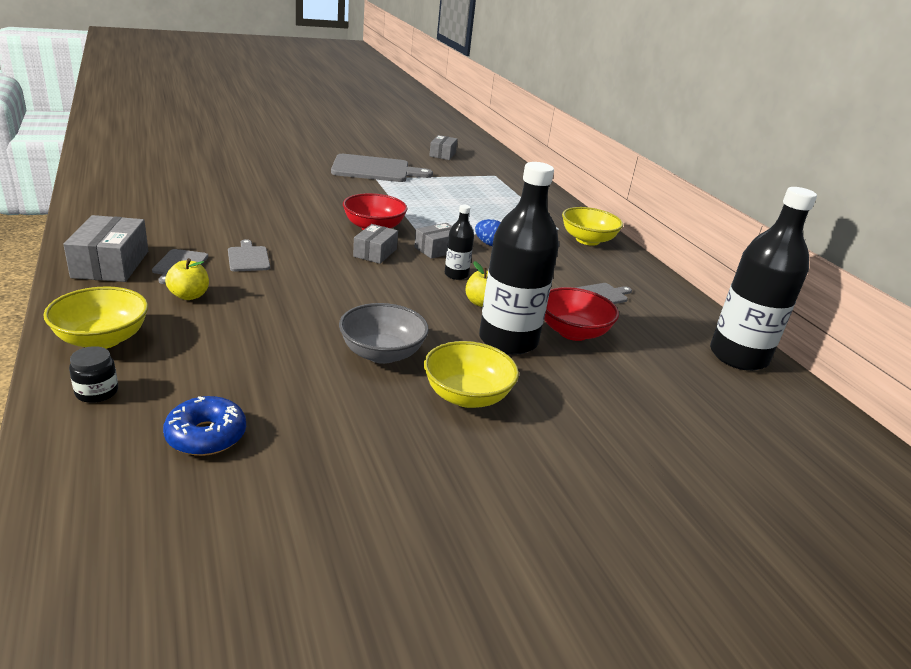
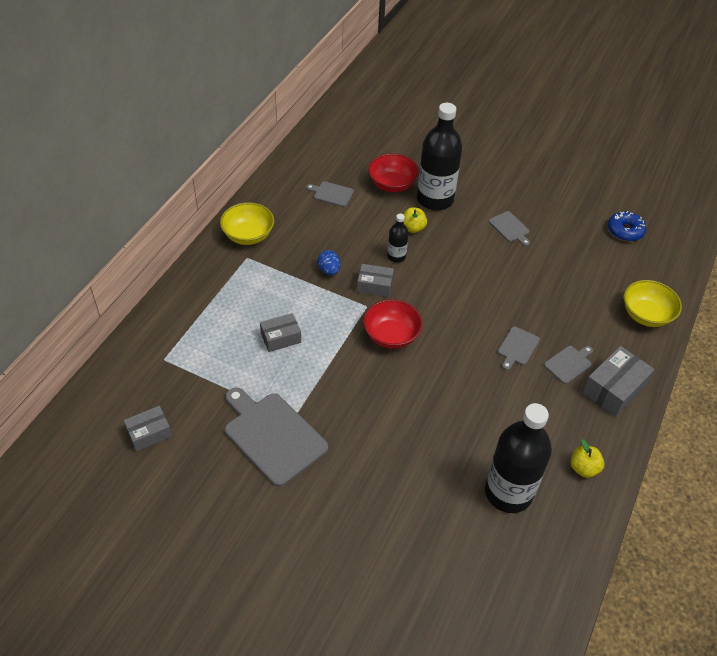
camera: 130 degrees left, 20 degrees up
(97, 392) = (661, 279): black jar -> none
(189, 295) = (580, 327): yellow apple -> yellow apple (583, 468)
(375, 253) = (424, 306): grey box -> grey box (281, 338)
(382, 353) = (510, 228): grey bowl -> grey cutting board
(467, 396) = (496, 186): yellow bowl -> none
(738, 356) = (331, 129): black bottle -> black bottle (508, 492)

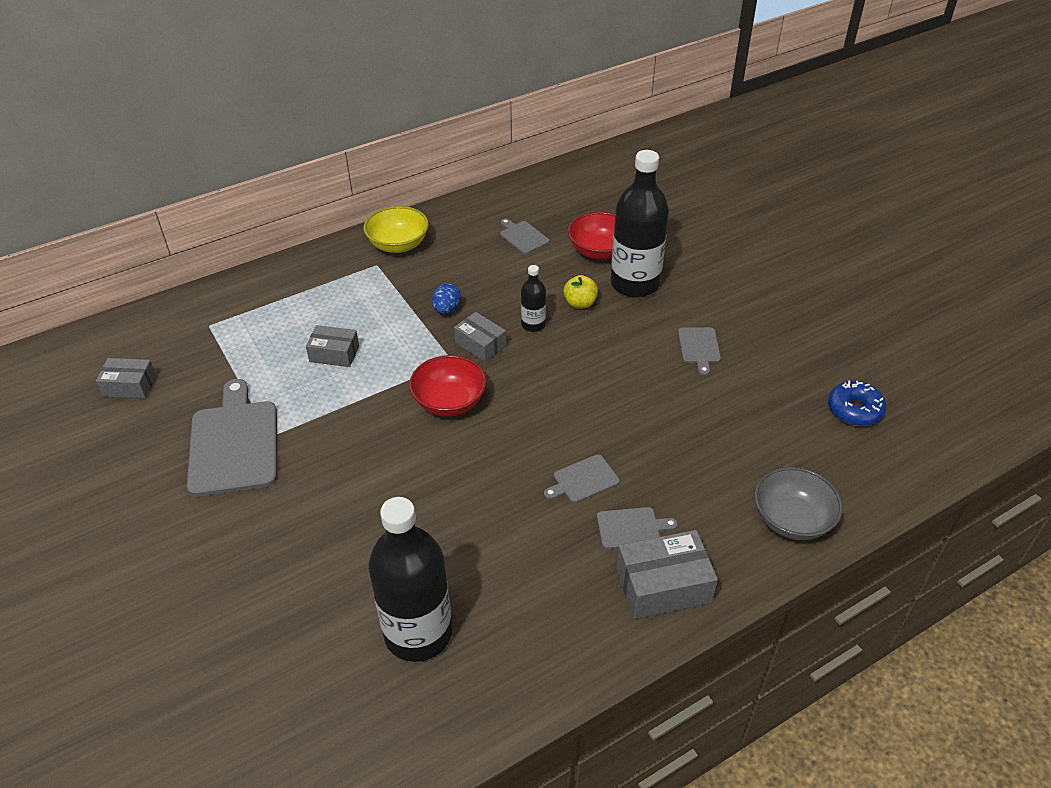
camera: 35 degrees right, 5 degrees down
(583, 468) = (535, 656): yellow apple -> none
(646, 315) = (792, 520): yellow bowl -> grey bowl

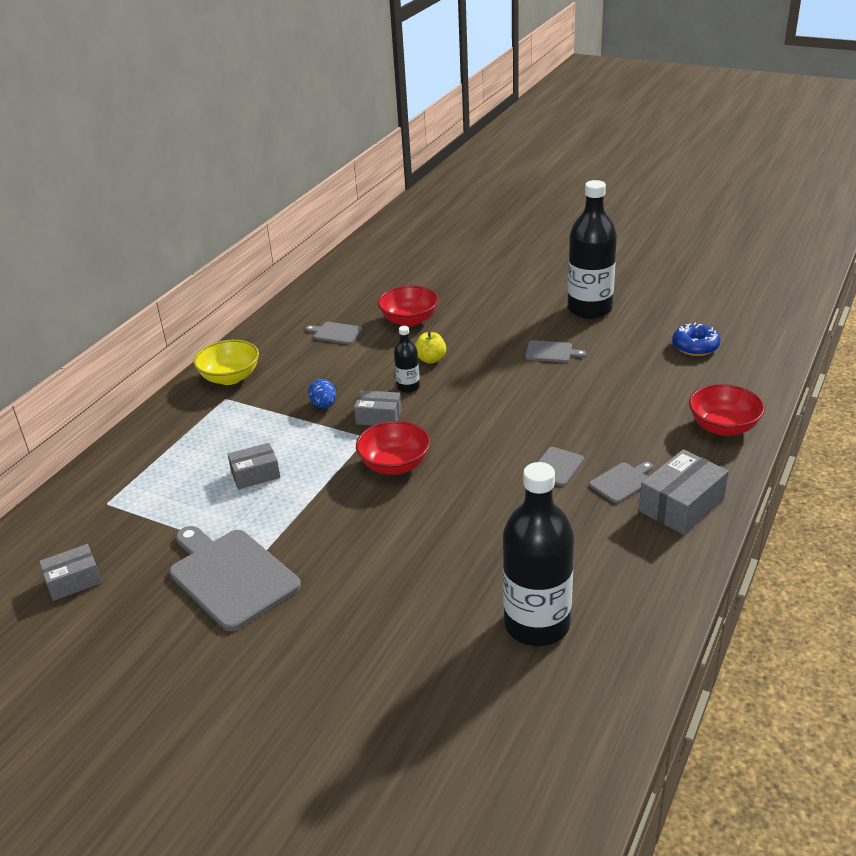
camera: 30 degrees left, 10 degrees down
(635, 284) = (460, 331): black bottle -> black bottle (589, 309)
(699, 347) = (551, 352): grey cutting board -> grey cutting board turned 45 degrees counterclockwise
(792, 520) = (723, 427): grey bowl -> red bowl

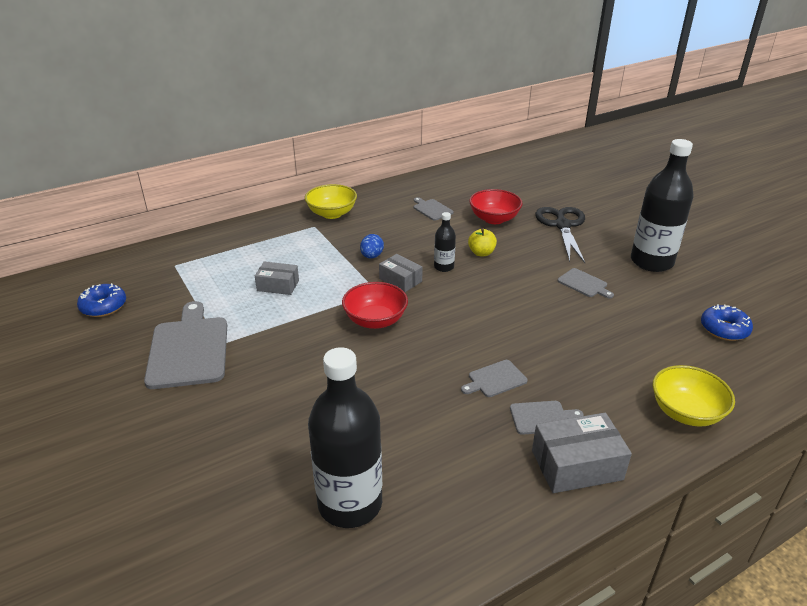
camera: 30 degrees right, 0 degrees up
(74, 581) = (103, 306): grey box -> blue donut
(481, 303) = (562, 225): none -> black scissors
(723, 427) = (686, 412): red bowl -> yellow bowl

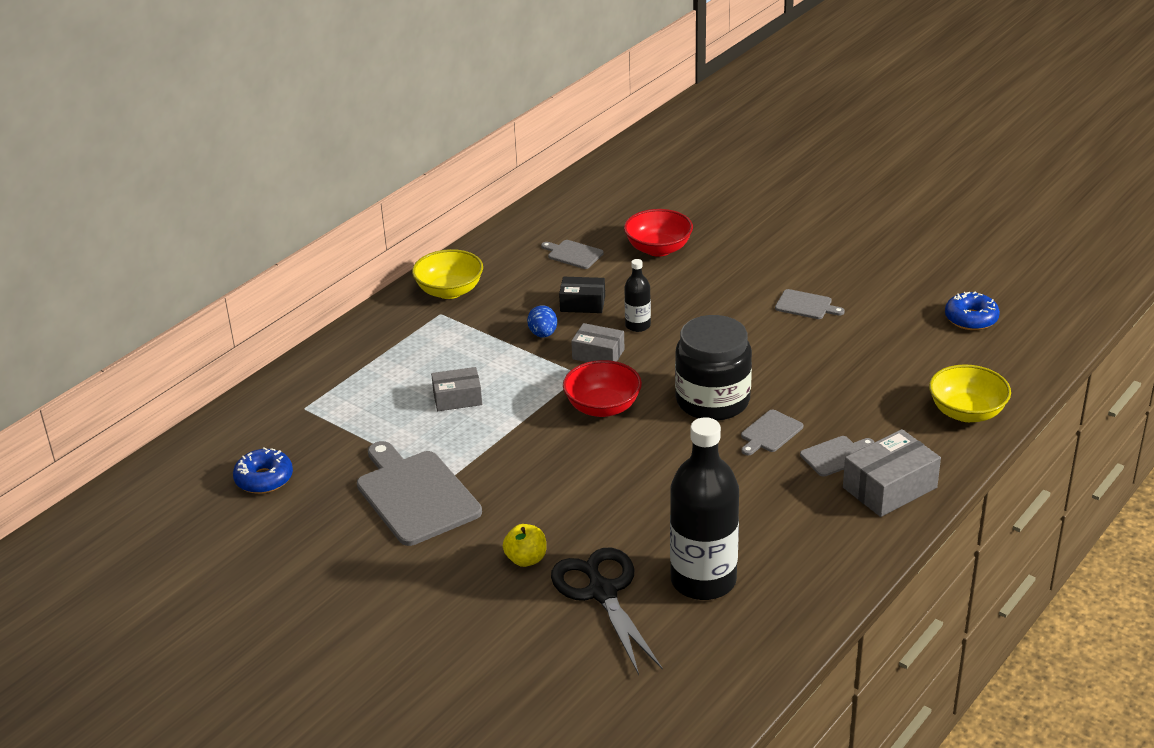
camera: 20 degrees left, 0 degrees up
(414, 242) = (582, 304): none -> black box
(464, 339) = (712, 401): none -> black jar
(481, 253) = (670, 297): yellow apple -> yellow apple (526, 559)
(562, 225) = (744, 238): black scissors -> black scissors (602, 592)
(651, 262) = (866, 260): black bottle -> none

